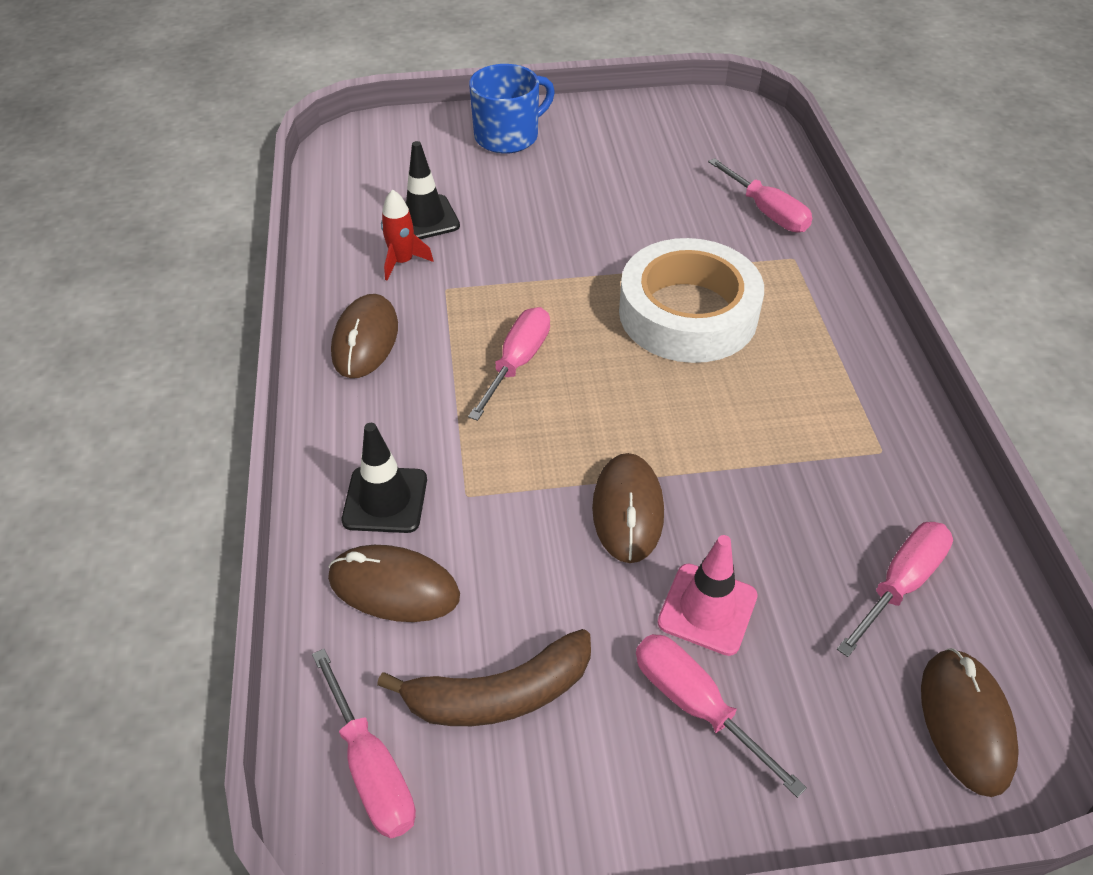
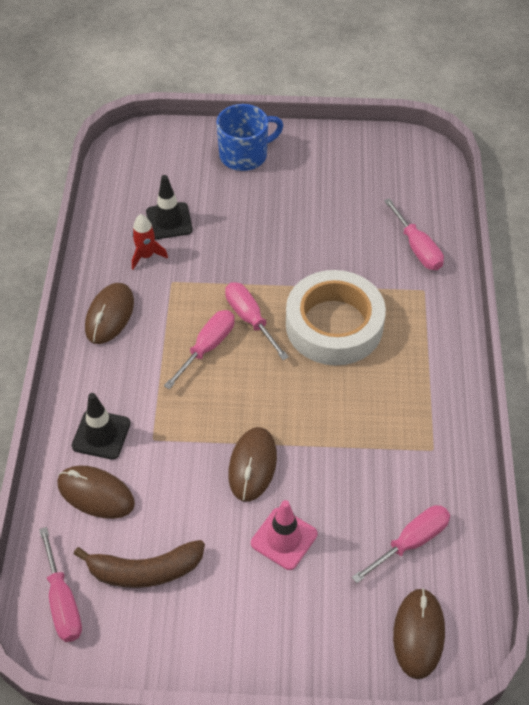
camera: 10 degrees right, 5 degrees up
(695, 705) = (259, 596): pink screwdriver -> pink screwdriver (250, 319)

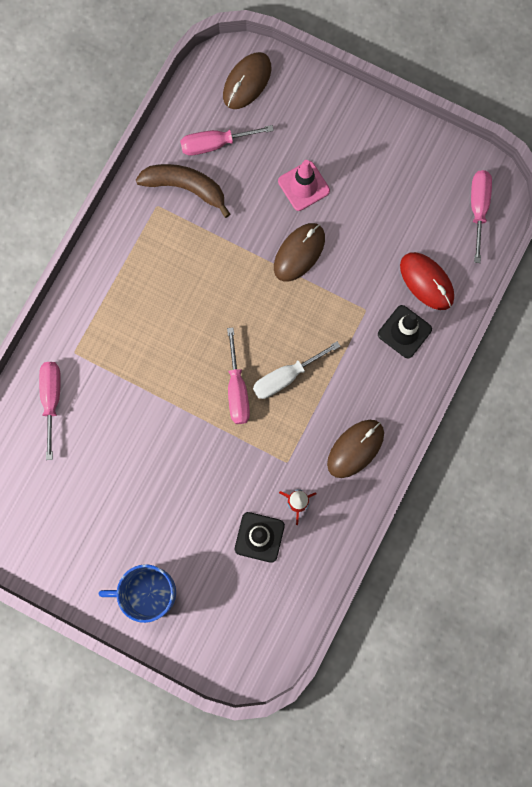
camera: 155 degrees left, 25 degrees up
(96, 494) = (426, 282): brown mouse -> red mouse
(145, 570) = (412, 206): brown banana -> brown banana (185, 188)
(207, 347) = (286, 377): pink screwdriver -> white screwdriver
(334, 325) = (170, 351): white tape -> none

